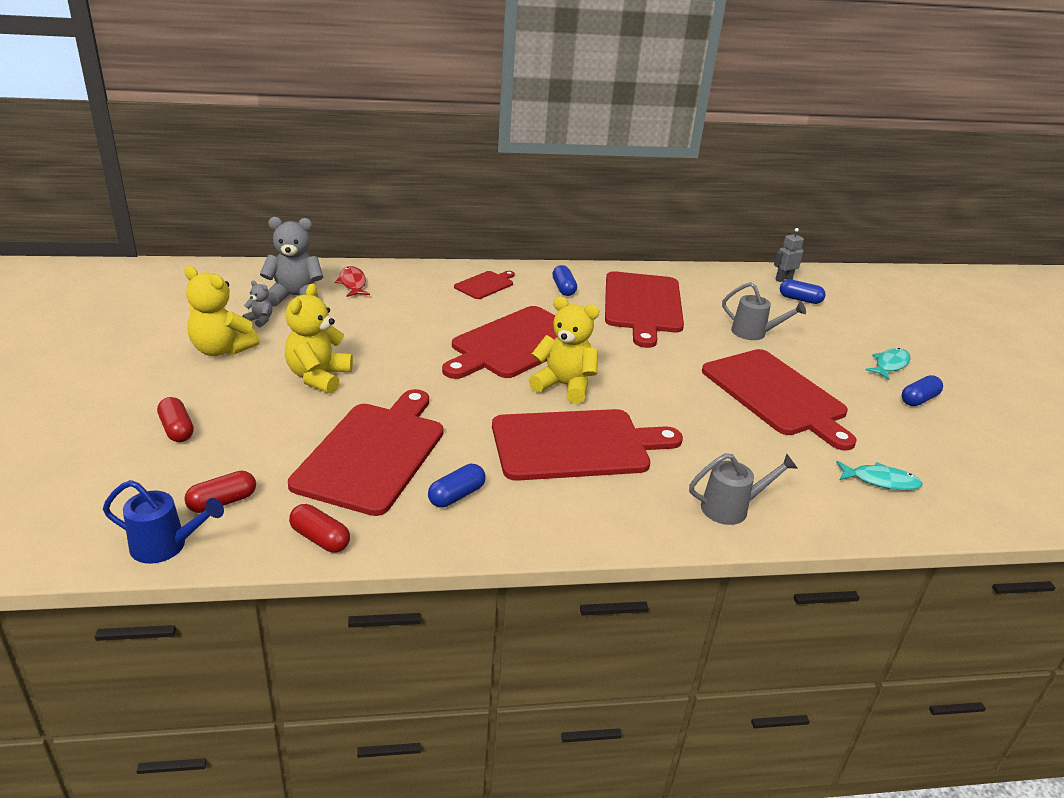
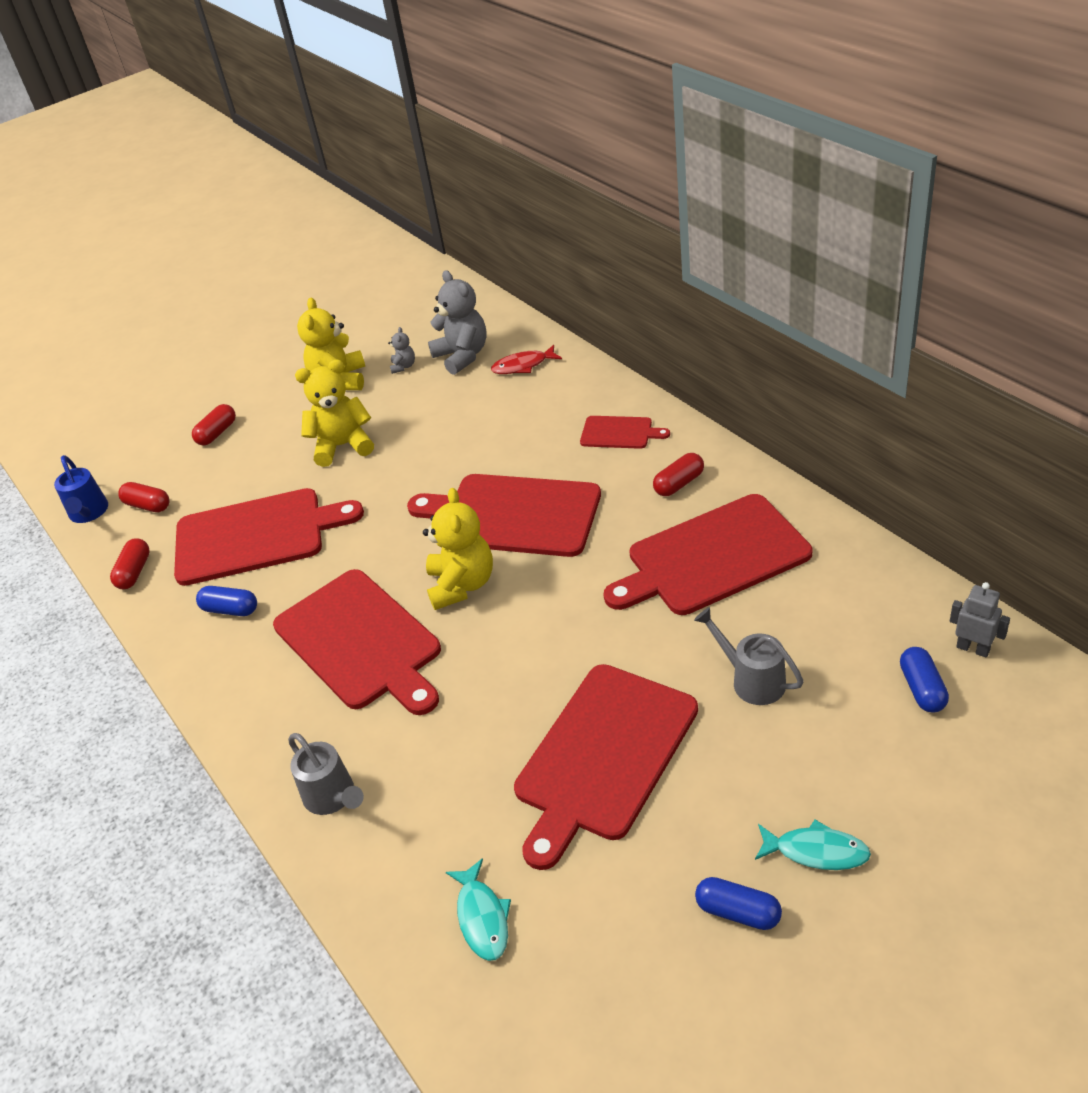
camera: 70 degrees right, 10 degrees up
(352, 283) = (523, 366): red fish -> red fish turned 150 degrees counterclockwise
(563, 288) = (679, 484): blue capsule -> red capsule
(754, 333) = (751, 680): grey watering can -> grey watering can turned 135 degrees clockwise

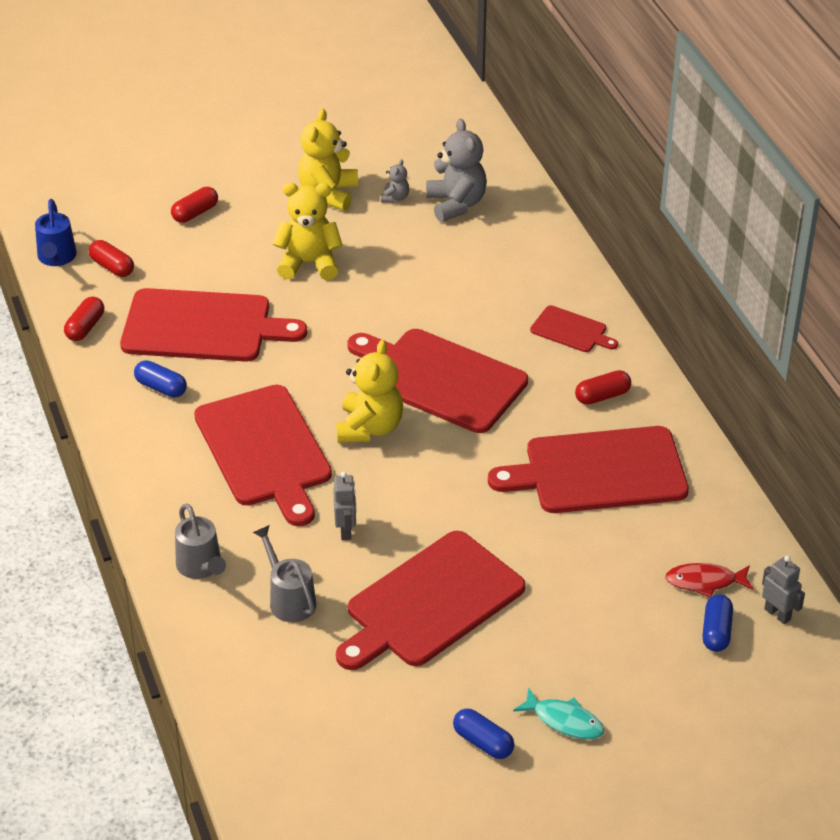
camera: 10 degrees right, 0 degrees up
(478, 702) = (346, 530): none -> grey robot
(482, 917) = (287, 687): turquoise fish -> none
(523, 366) = (510, 233): red fish -> red fish (705, 582)
(751, 680) = (580, 582): grey watering can -> grey watering can (289, 599)

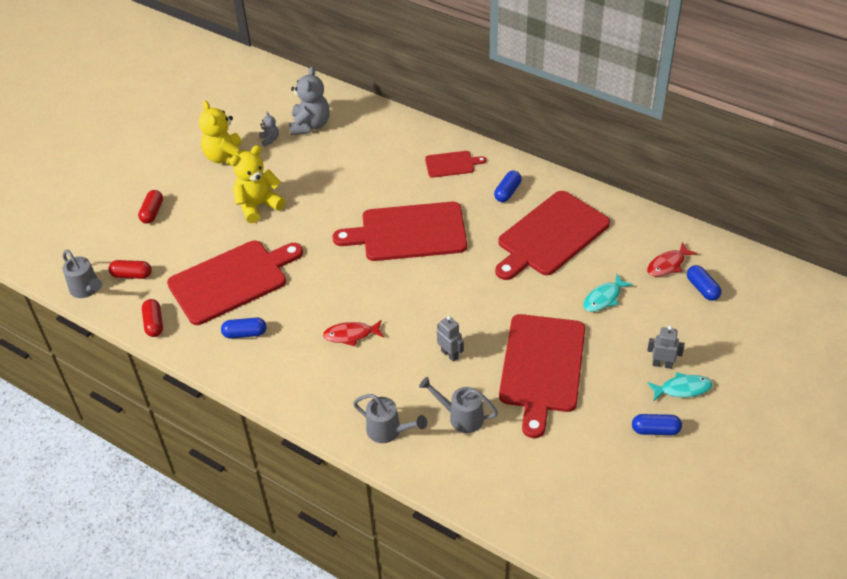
camera: 35 degrees left, 5 degrees up
(56, 258) = (87, 289): blue watering can -> grey watering can
(264, 450) = (351, 335): red cutting board -> red fish
(369, 428) = (399, 284): yellow teddy bear -> none
(456, 204) = (310, 125): grey teddy bear -> grey teddy bear turned 60 degrees clockwise
(584, 573) = (604, 298): none -> turquoise fish
(602, 396) = (507, 192): red capsule -> blue capsule
(777, 614) = (720, 260): grey robot -> grey robot (662, 364)

